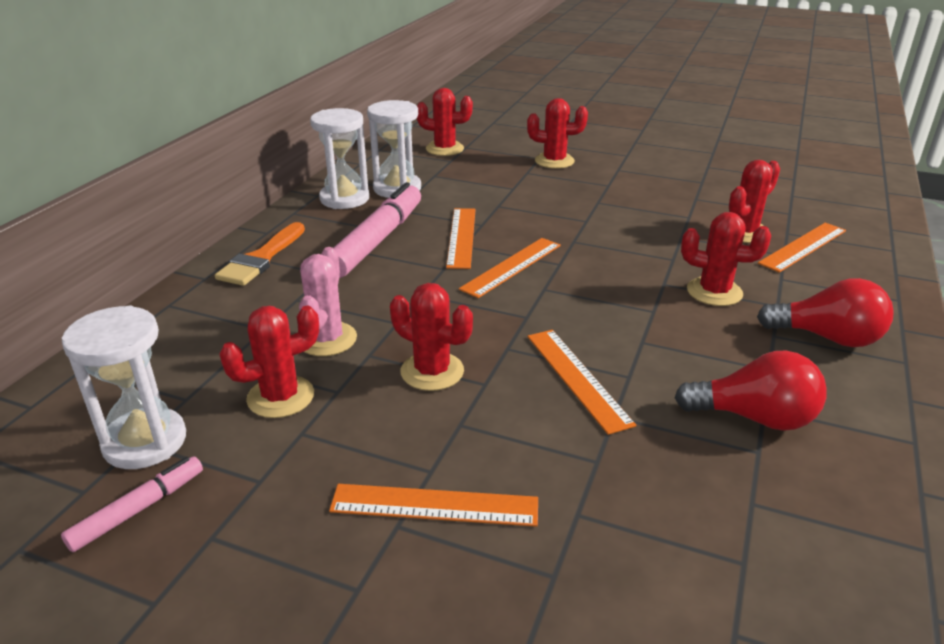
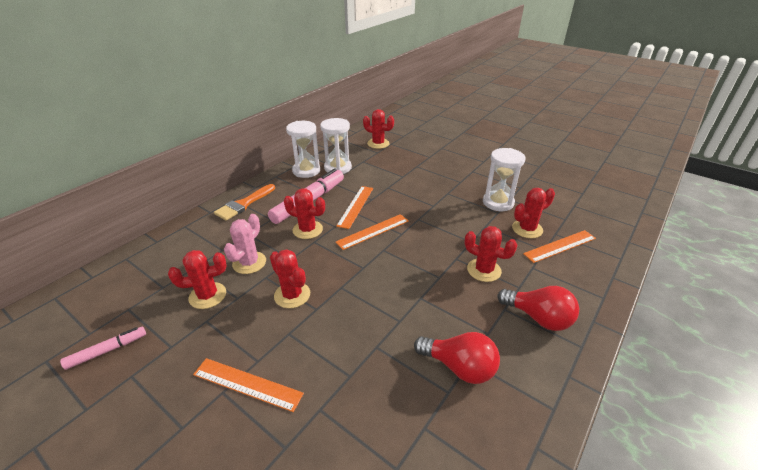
camera: 15 degrees right, 5 degrees up
(145, 442) = (131, 310): white hourglass -> white hourglass (498, 202)
(554, 161) = (437, 160): red cactus -> red cactus (307, 230)
(577, 378) = (369, 316): orange ruler -> none

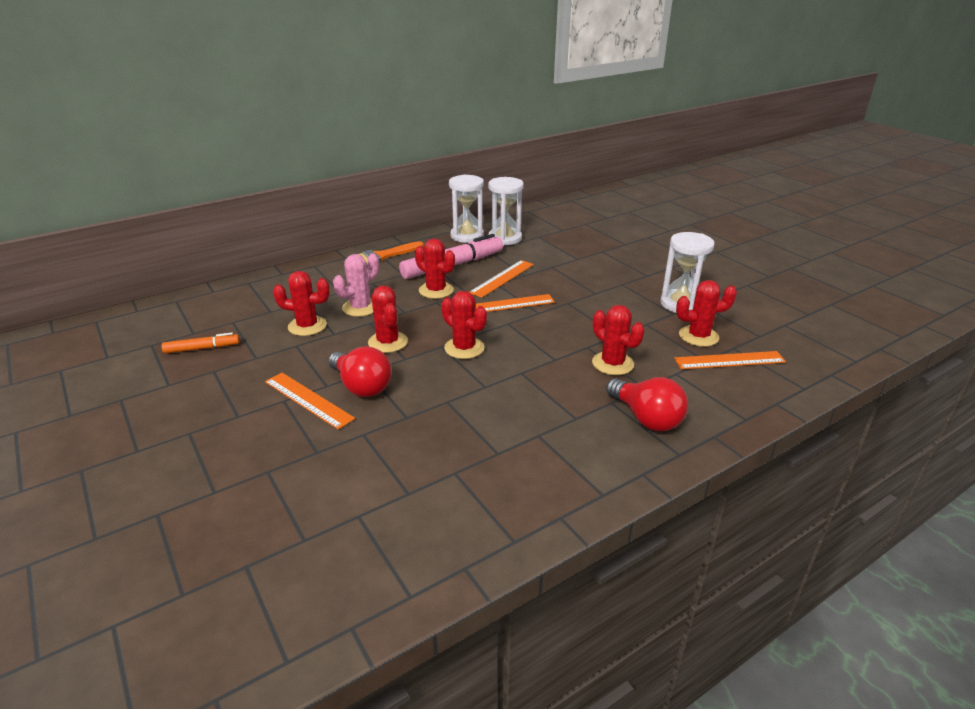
camera: 20 degrees right, 5 degrees down
(107, 350) = (202, 348): pink marker -> orange marker
(378, 143) = (569, 221): red cactus -> red cactus (464, 348)
(459, 367) = (523, 437): red light bulb -> red light bulb (361, 386)

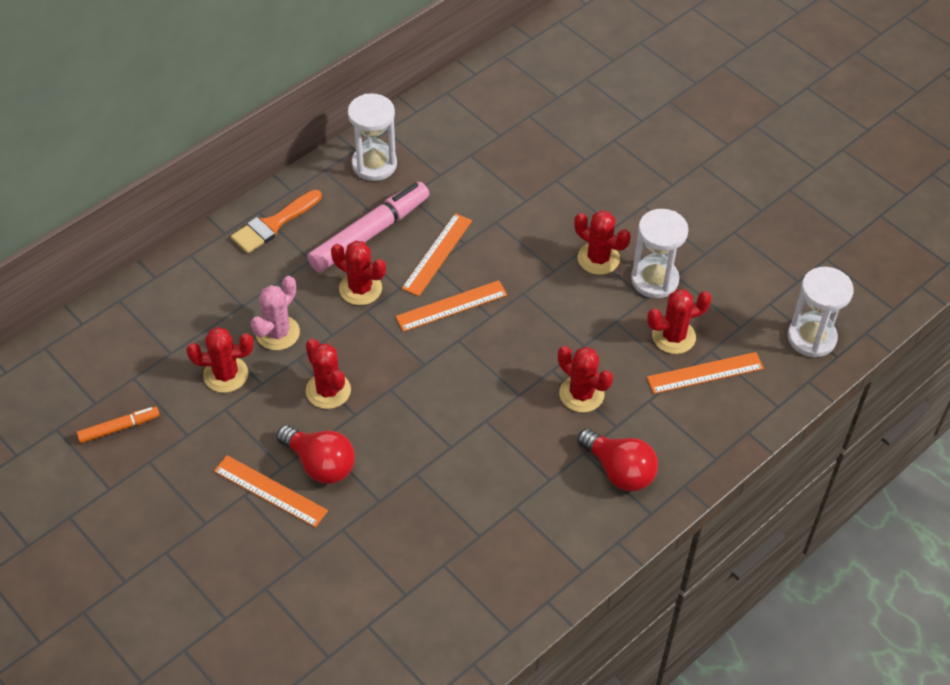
camera: 10 degrees left, 20 degrees up
(464, 348) = (416, 389): red cactus -> red cactus (598, 258)
(505, 238) = (426, 165): white hourglass -> white hourglass (811, 338)

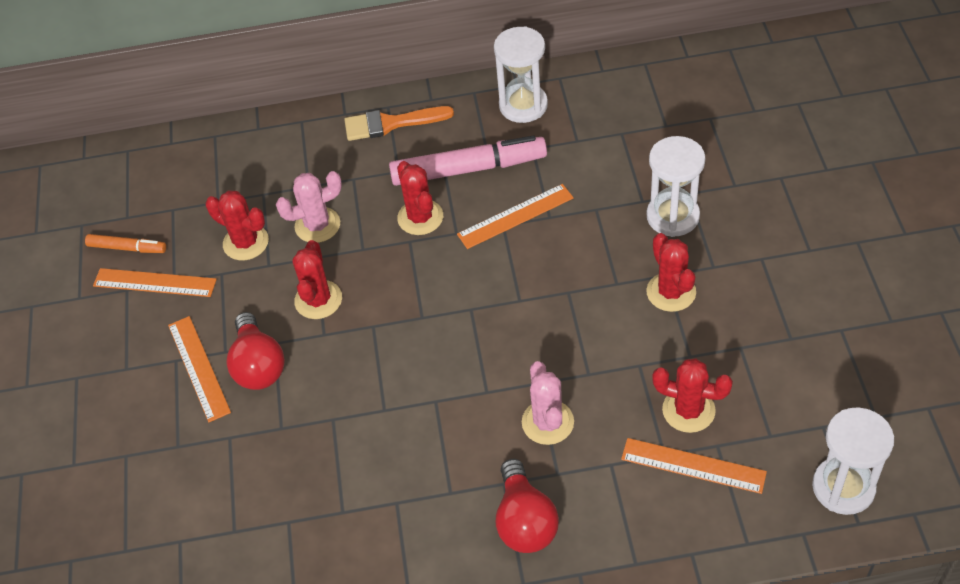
camera: 40 degrees right, 0 degrees up
(451, 306) = (490, 272): orange ruler -> orange ruler (154, 282)
(581, 394) = (547, 422): red cactus -> pink cactus
(654, 280) = (713, 341): white hourglass -> white hourglass (672, 216)

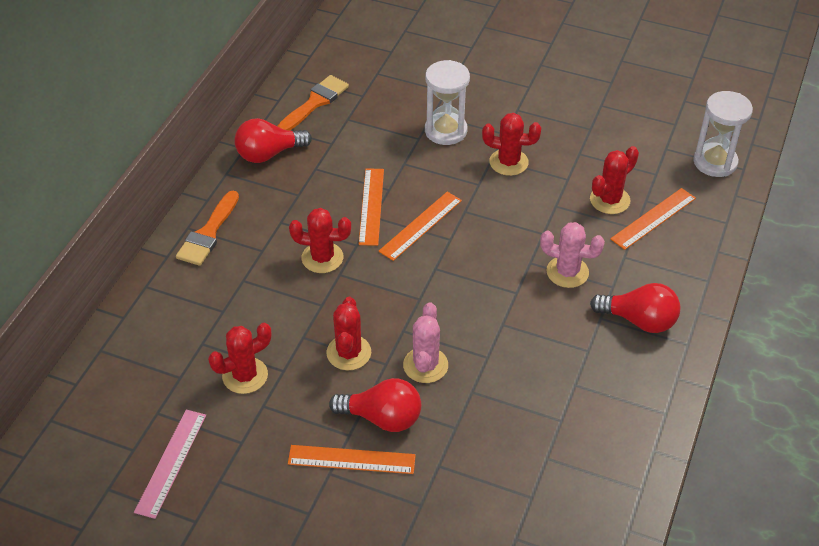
camera: 65 degrees left, 5 degrees down
(127, 248) = (171, 462): orange marker -> pink ruler
(154, 282) = (230, 456): orange ruler -> orange ruler (420, 225)
(317, 225) = (271, 322): pink cactus -> pink cactus (425, 365)
(318, 300) = (349, 353): red cactus -> red cactus turned 60 degrees clockwise
(468, 169) = (301, 210): pink marker -> none
(523, 105) = (268, 154): white hourglass -> red light bulb
(622, 97) = (315, 102): none -> orange brush

